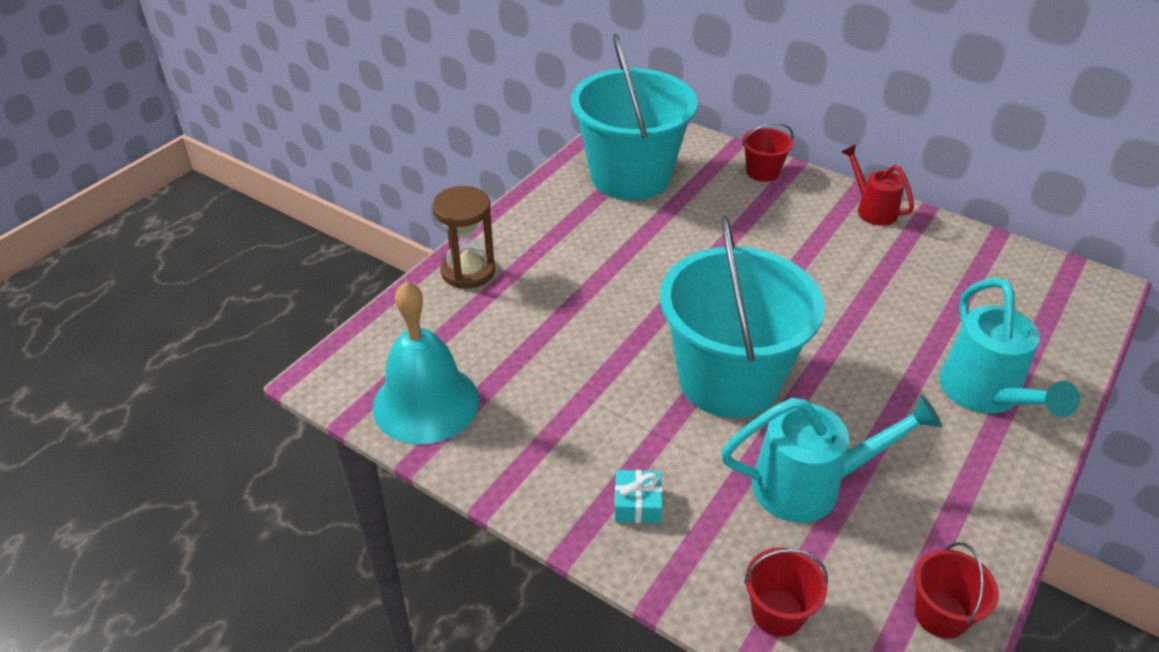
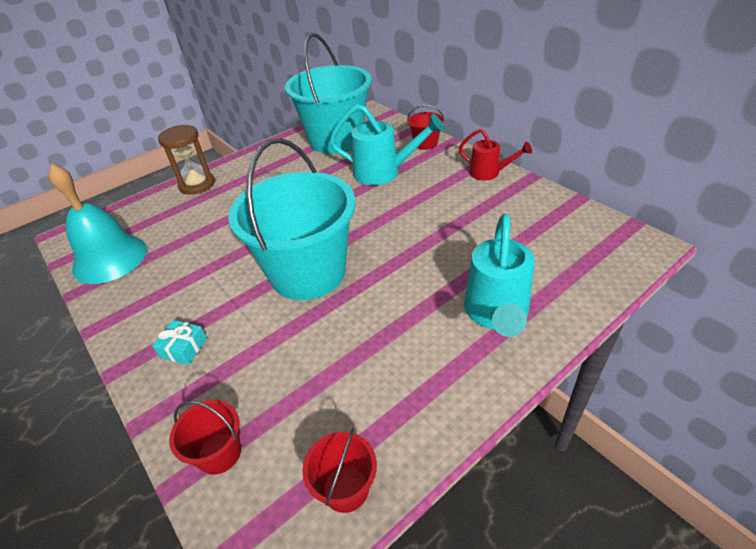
camera: 20 degrees right, 0 degrees up
(809, 486) = (312, 358): turquoise watering can -> turquoise watering can (383, 172)
(872, 209) = (489, 173): red watering can -> red watering can turned 135 degrees clockwise

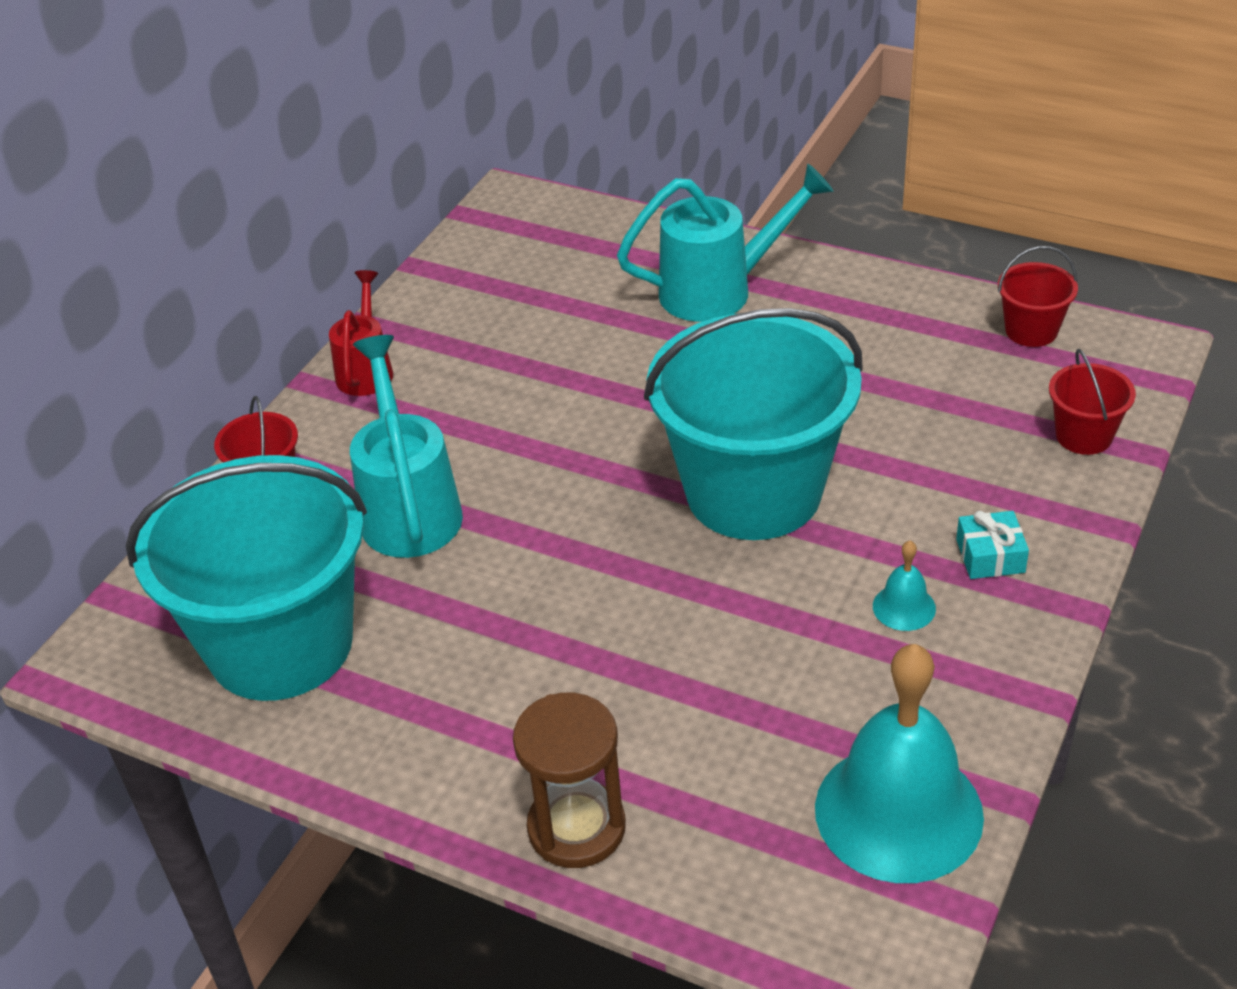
camera: 115 degrees left, 0 degrees up
(190, 299) = (904, 607): none -> turquoise bell

